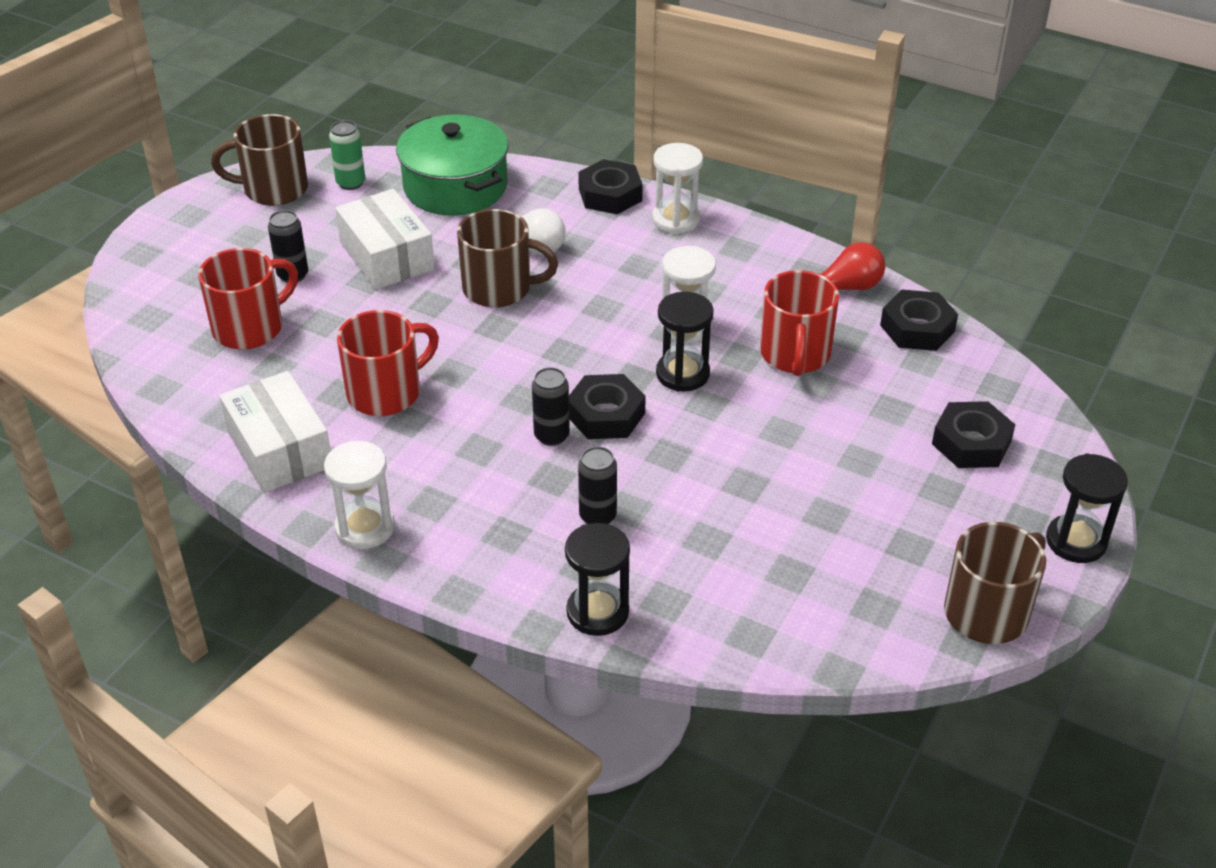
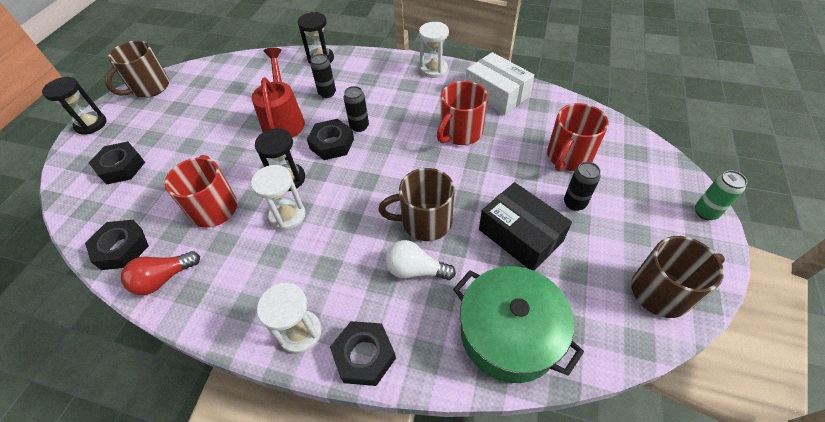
camera: 170 degrees right, 10 degrees up
(351, 183) = (604, 316): green can -> green can (705, 212)
(387, 256) = (520, 235): white box -> black box
(688, 474) = (284, 120): none -> red watering can

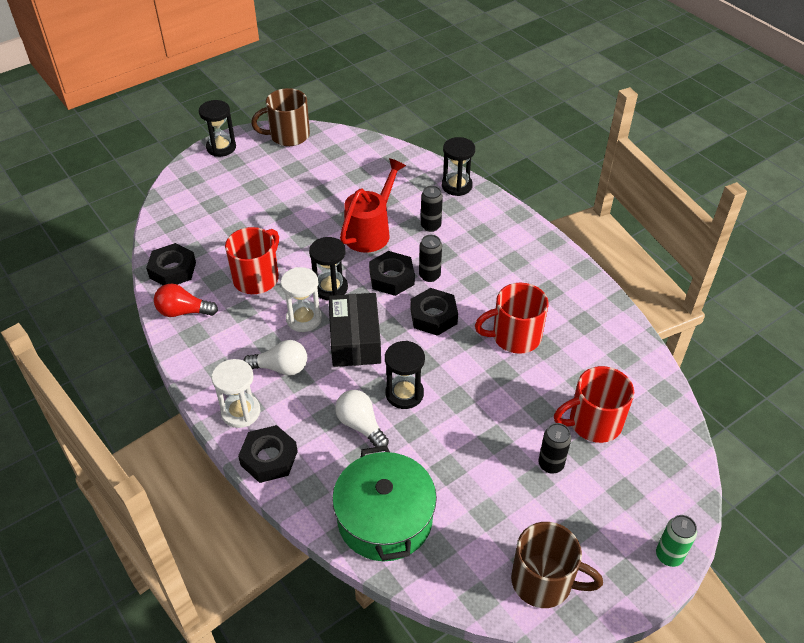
camera: 35 degrees right, 5 degrees down
(121, 167) = (217, 201): black nut -> black nut (433, 316)
(303, 268) = (281, 368): none -> white light bulb
(424, 222) = (404, 394): brown mug -> black hourglass
(433, 69) = (554, 258): white hourglass -> none
(496, 94) = (591, 320): white box -> none
(520, 235) = (472, 457): black box -> black box (355, 340)

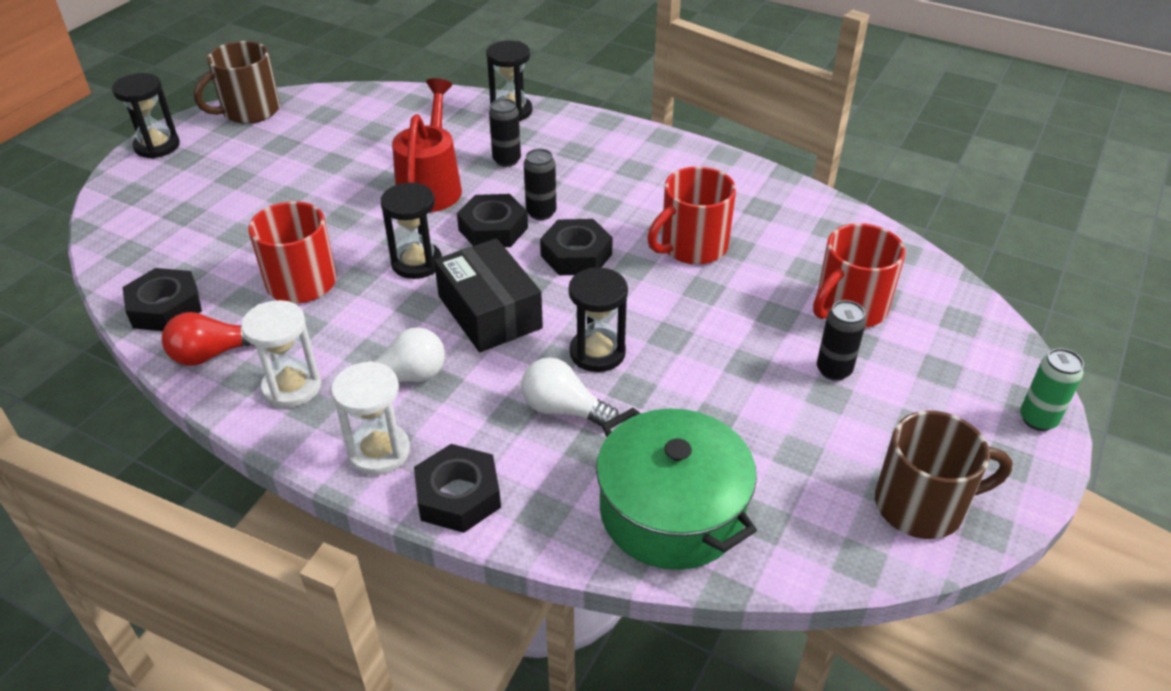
camera: 25 degrees left, 5 degrees down
(304, 319) = (402, 309): white hourglass -> white hourglass (292, 387)

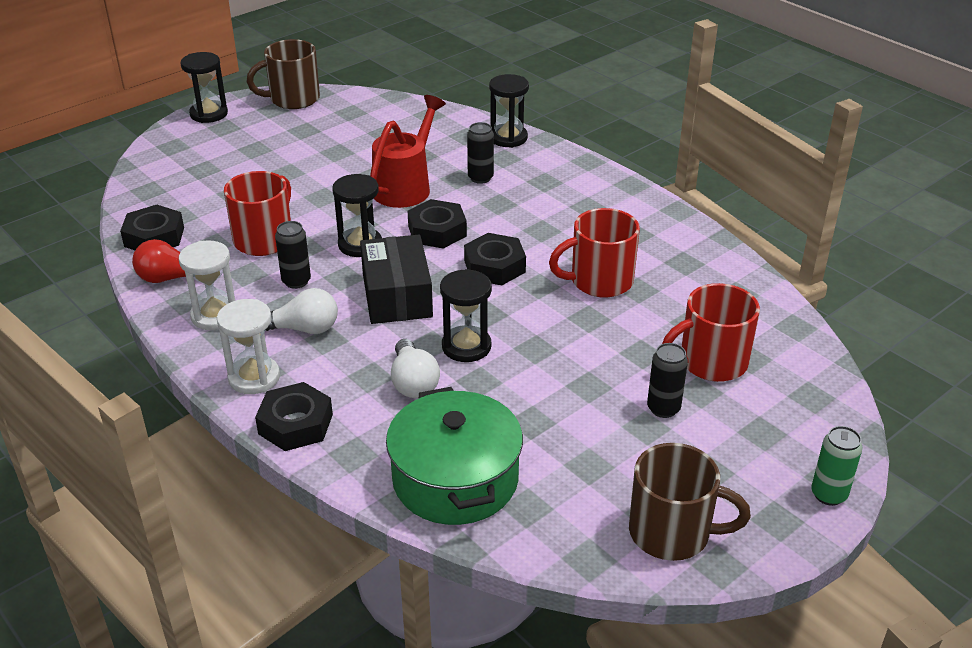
camera: 20 degrees right, 5 degrees down
(541, 213) = (485, 226): black can -> black can (296, 281)
(563, 409) = (413, 382): white light bulb -> white light bulb turned 150 degrees counterclockwise

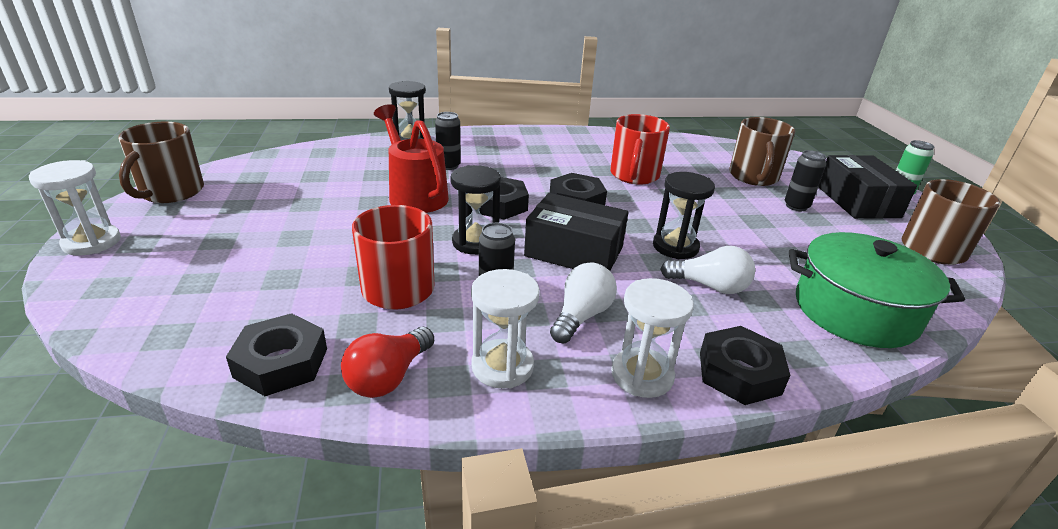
camera: 60 degrees left, 5 degrees down
(209, 114) = (92, 242): black hourglass -> white hourglass
(711, 362) = (753, 177): red mug -> brown mug
(745, 457) = (857, 201): none -> black box

